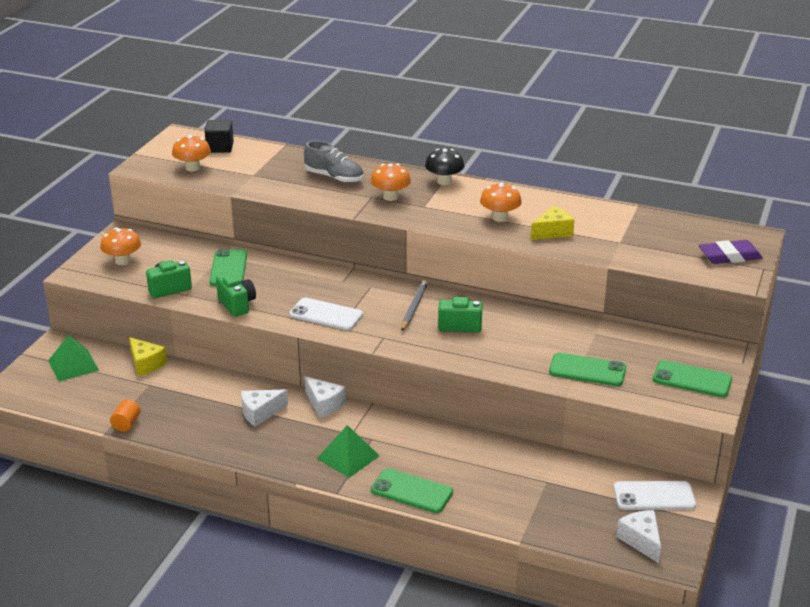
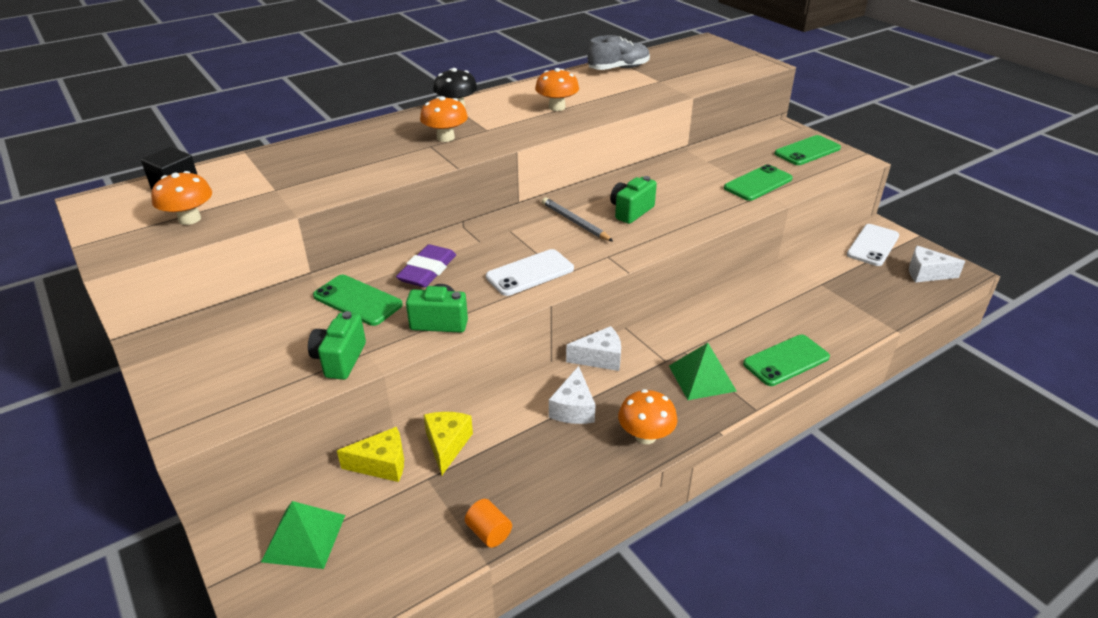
camera: 55 degrees left, 5 degrees up
(122, 261) = (222, 375): orange mushroom -> orange mushroom (645, 436)
(334, 177) = (361, 150): grey shoe -> grey shoe (618, 68)
(552, 232) = (610, 97): yellow cheese -> yellow cheese (447, 445)
(729, 256) = (726, 57): purple eraser -> purple eraser (427, 271)

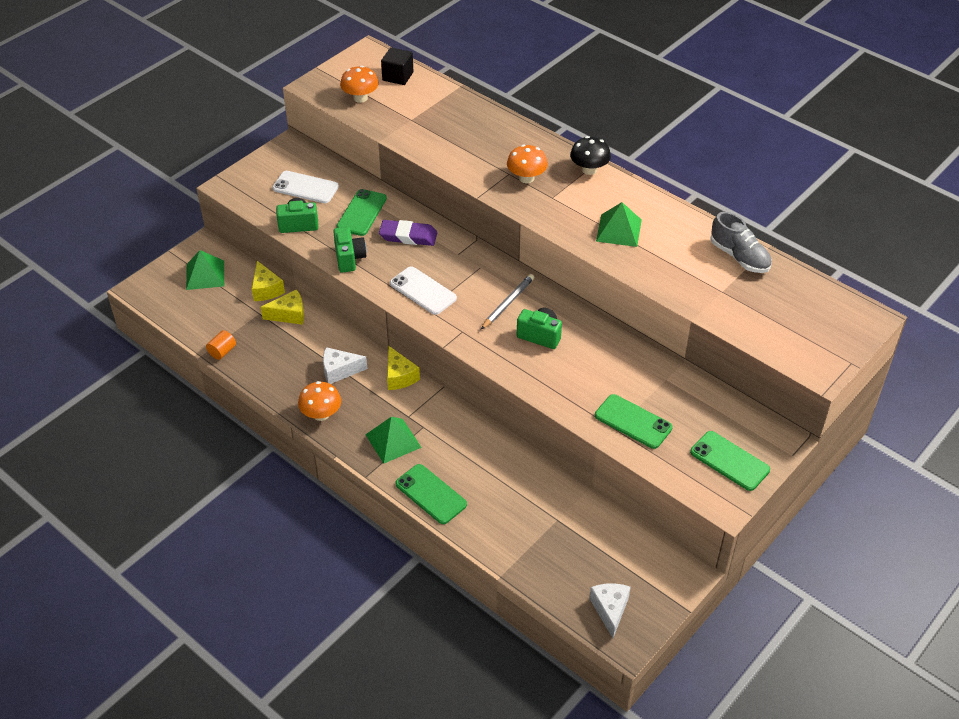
camera: 75 degrees right, 10 degrees up
(557, 107) = (618, 230): orange mushroom -> green pyramid
(600, 358) = (399, 376): white cheese -> yellow cheese
(872, 245) = (649, 565): white phone -> white phone (305, 187)

